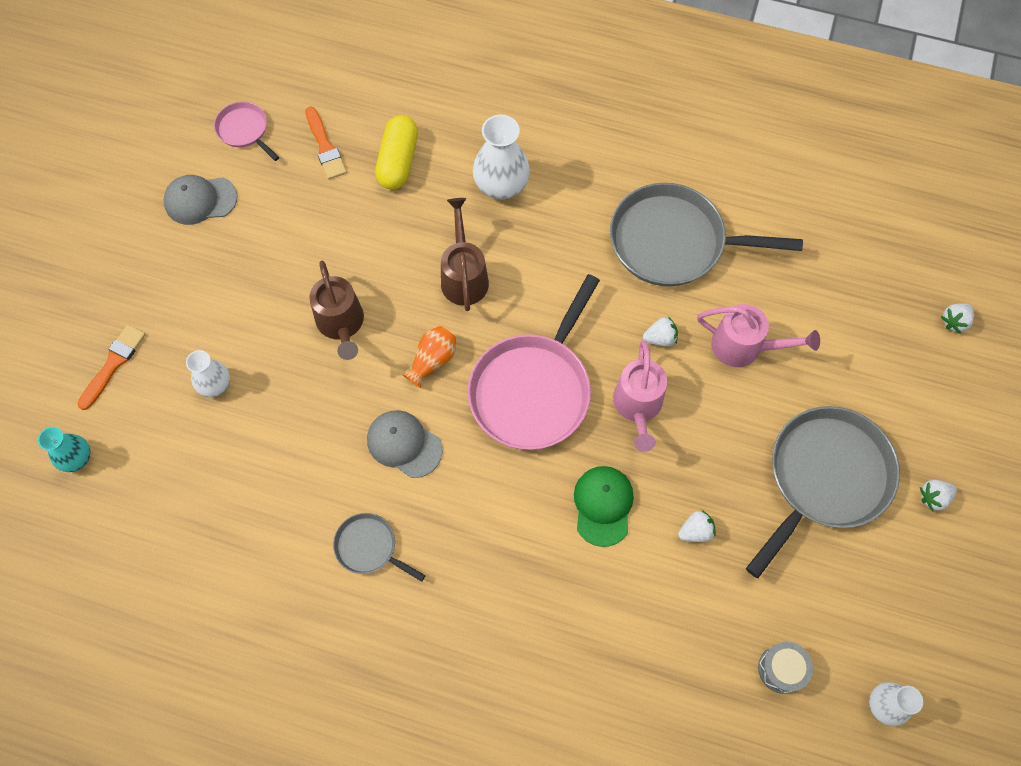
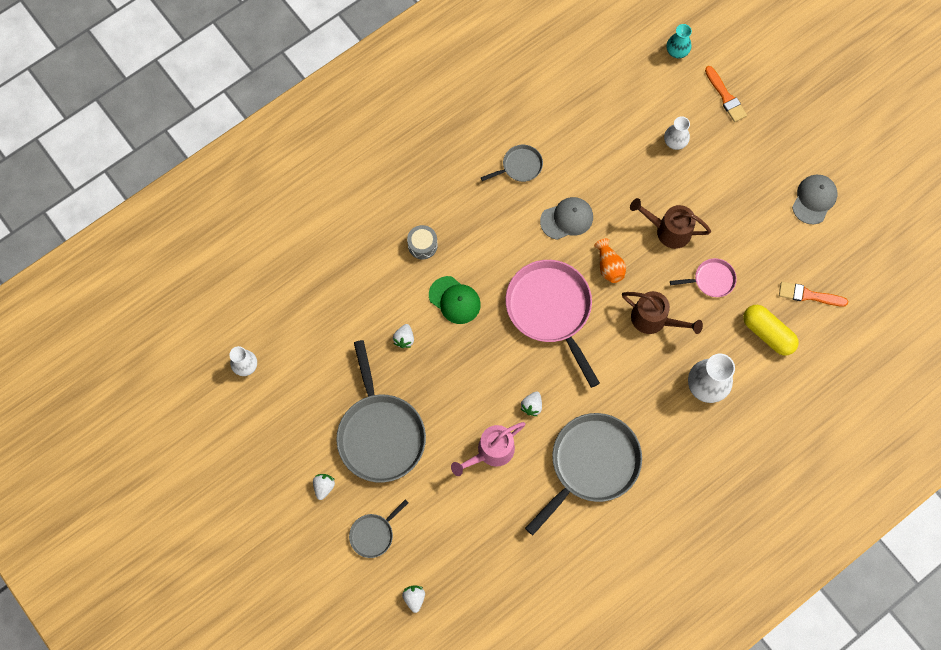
camera: 125 degrees right, 5 degrees up
(244, 130) = (854, 254): pink pan -> pink pan (711, 280)
(638, 407) = (498, 361): pink watering can -> none
(781, 669) = (302, 328): grey drum -> grey drum (422, 245)
(932, 407) = (373, 534): none -> grey pan

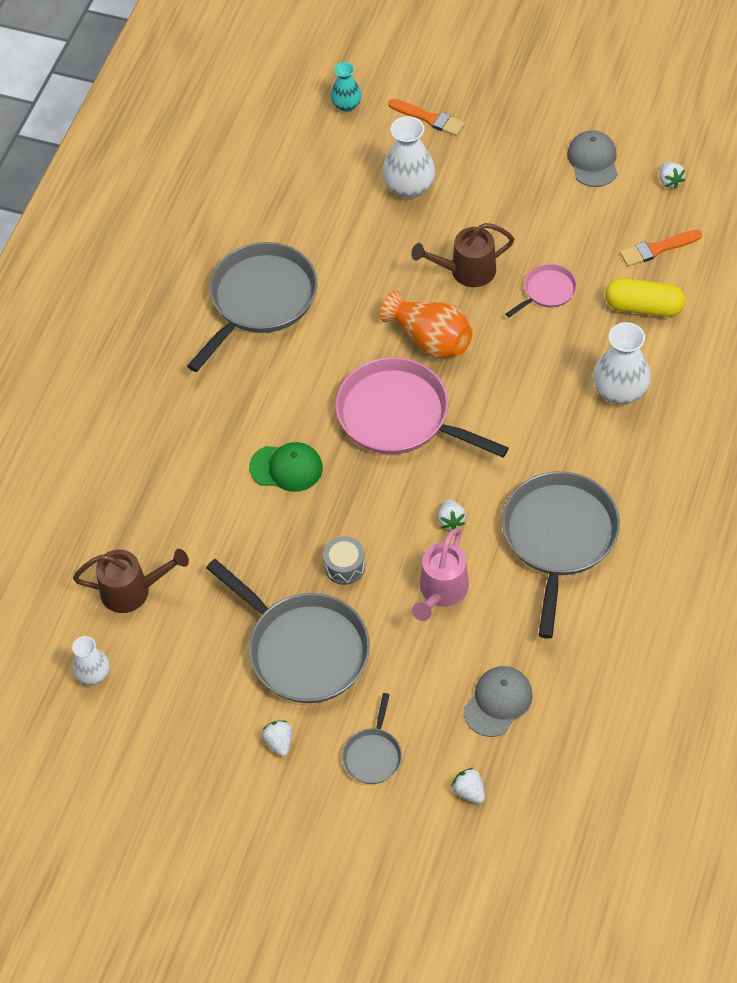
camera: 30 degrees left, 15 degrees down
(404, 339) = (258, 538): white strawberry -> white strawberry (669, 181)
(422, 245) = (209, 435): grey drum -> grey drum (344, 566)
(520, 166) = (260, 300): grey pan -> grey pan, size x2.08
(567, 219) = (350, 321): grey cap -> grey cap (498, 702)
(609, 266) = (430, 339): orange vase -> orange vase, size x1.64
(654, 320) = (517, 362): brown watering can -> brown watering can (133, 590)
(675, 142) = (409, 187): white vase -> white vase, size x1.64

